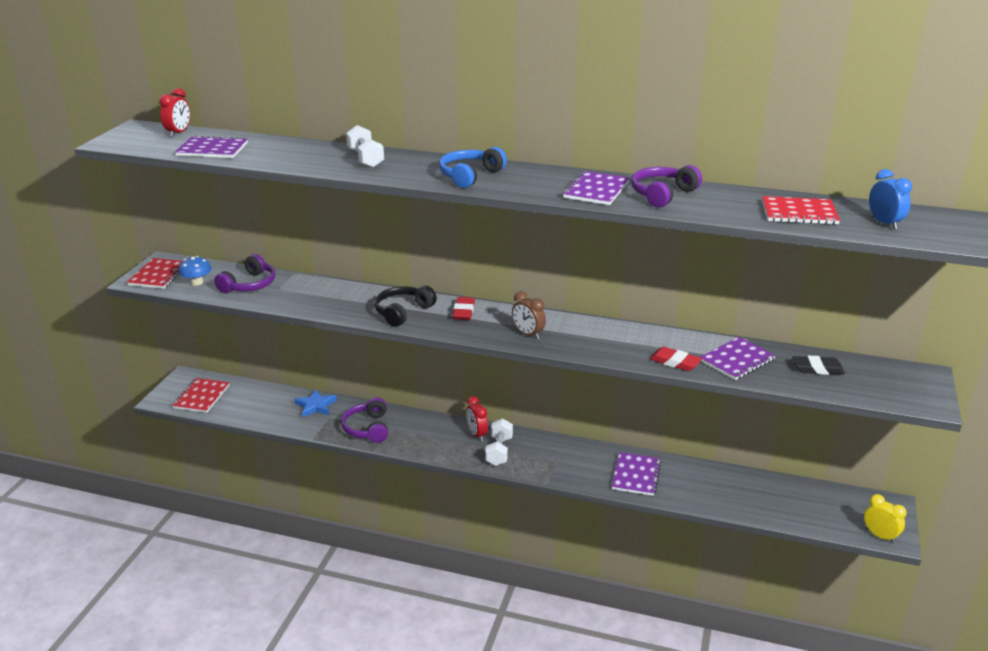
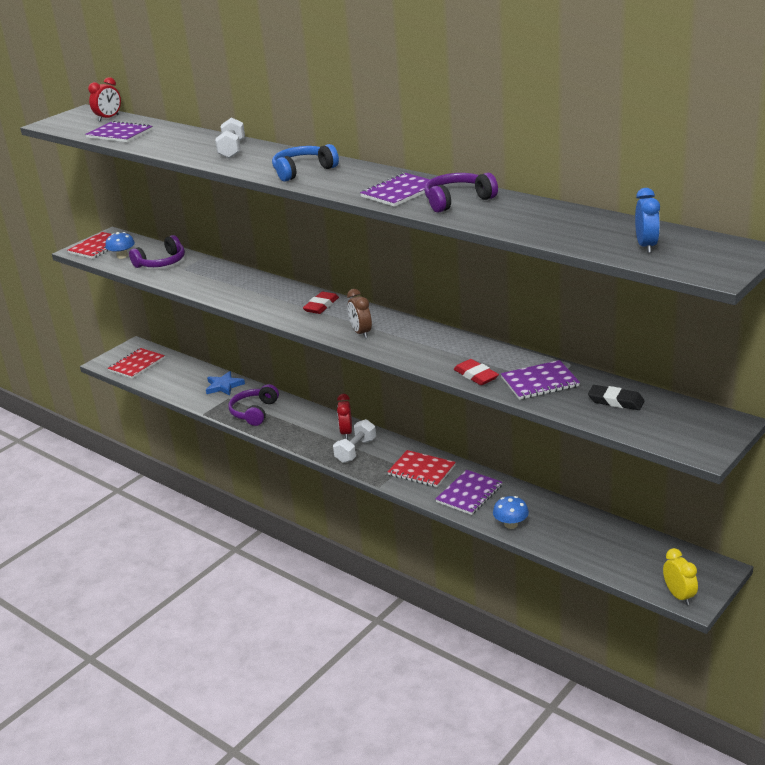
camera: 25 degrees right, 0 degrees up
(403, 312) = (268, 300): black headphones -> none
(694, 498) = (511, 524): none -> blue mushroom
(799, 213) = (570, 229): red notebook -> red notebook (421, 470)

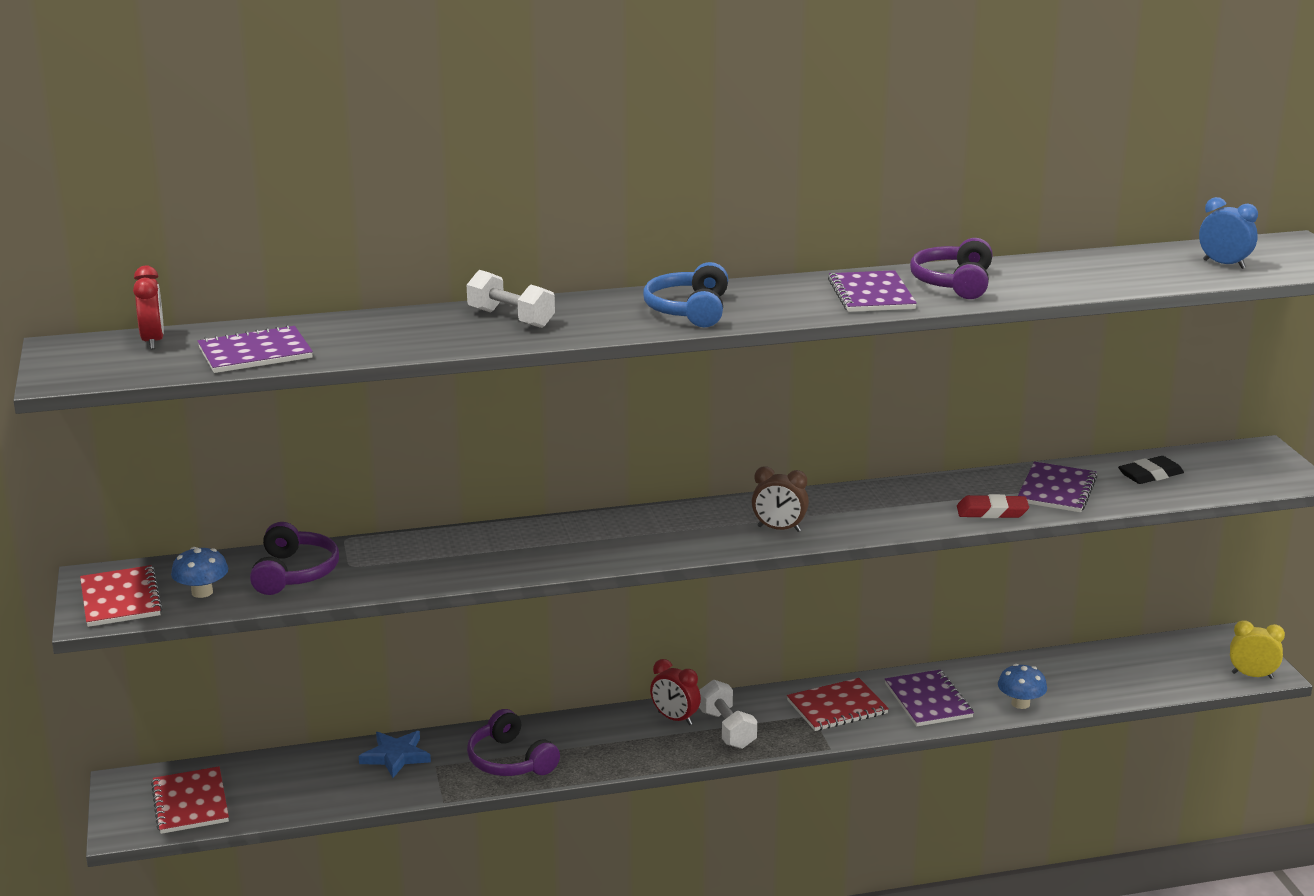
camera: 55 degrees left, 5 degrees down
(321, 306) = (660, 524): red eraser -> none

